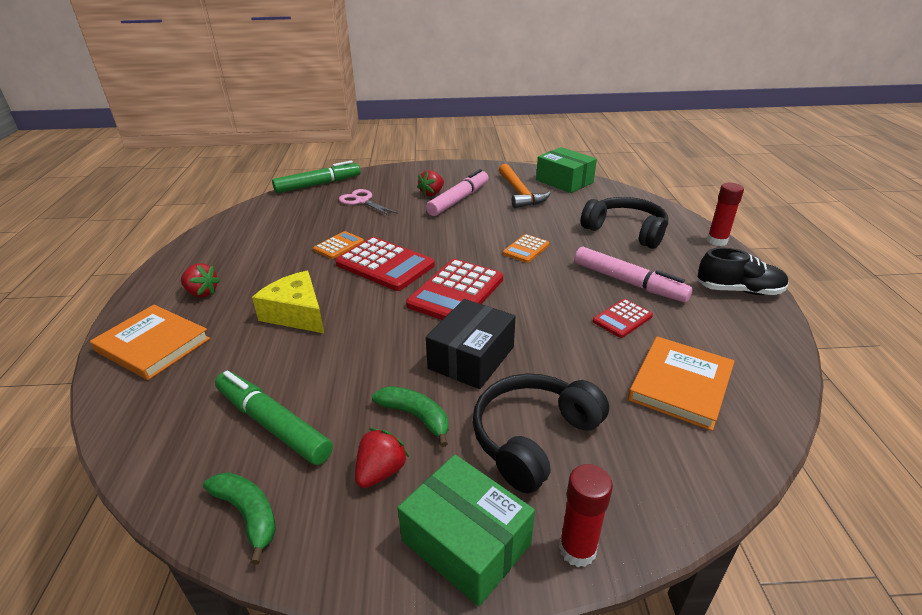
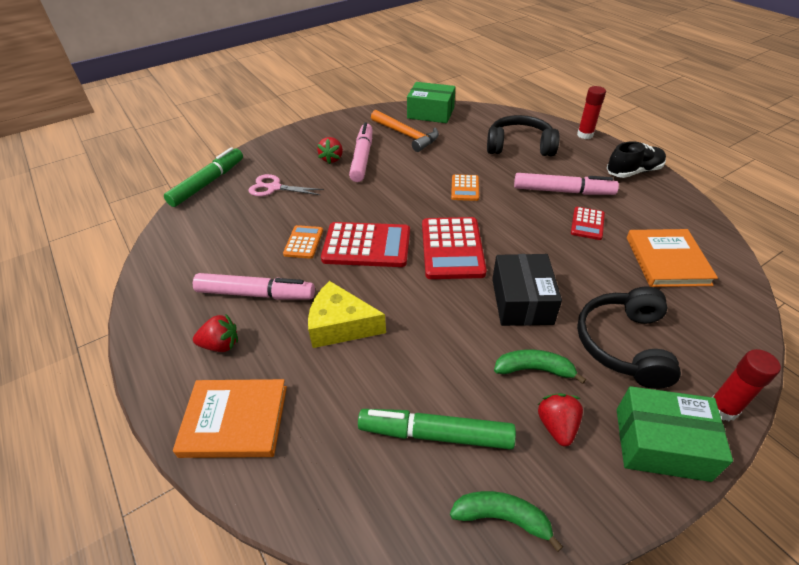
camera: 30 degrees left, 10 degrees up
(263, 269) = (256, 294): none -> pink marker

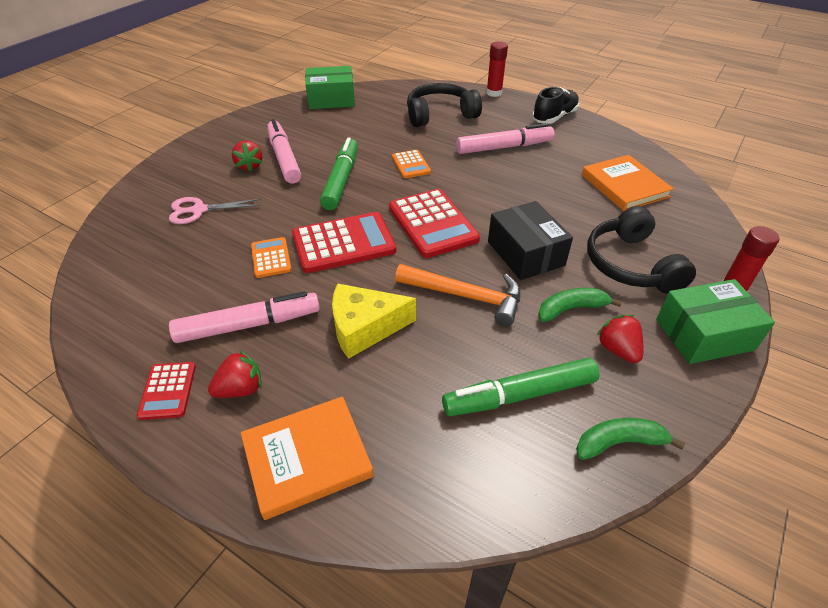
camera: 25 degrees left, 0 degrees up
(208, 183) = (110, 224): green marker -> green marker (341, 180)
(406, 135) = (319, 126): orange hammer -> orange hammer (466, 296)
(587, 224) = (542, 171): red calculator -> red calculator (168, 391)

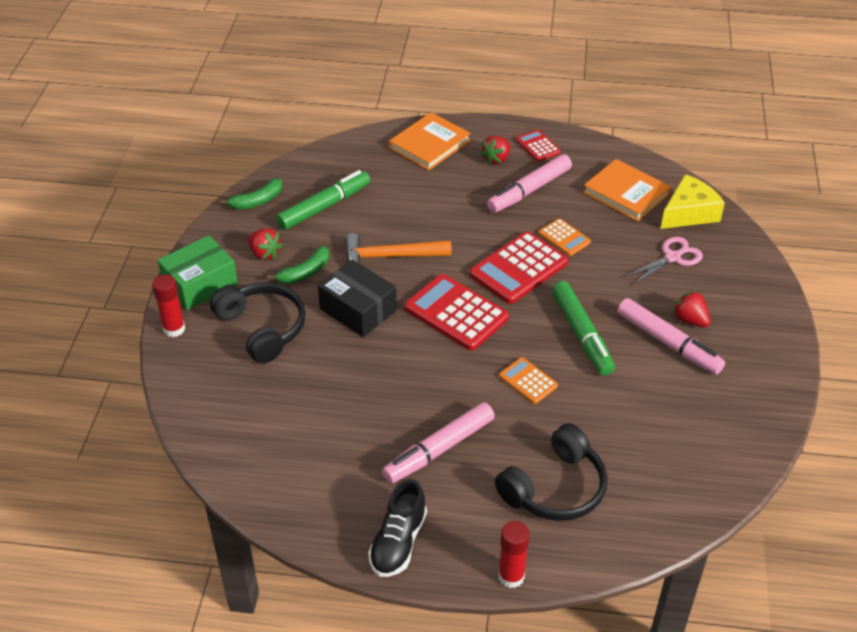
camera: 155 degrees right, 0 degrees up
(331, 99) = (722, 468): green box -> none
(364, 327) = (449, 213): yellow cheese -> yellow cheese (689, 213)
(624, 186) = (280, 430): orange book -> orange book (626, 193)

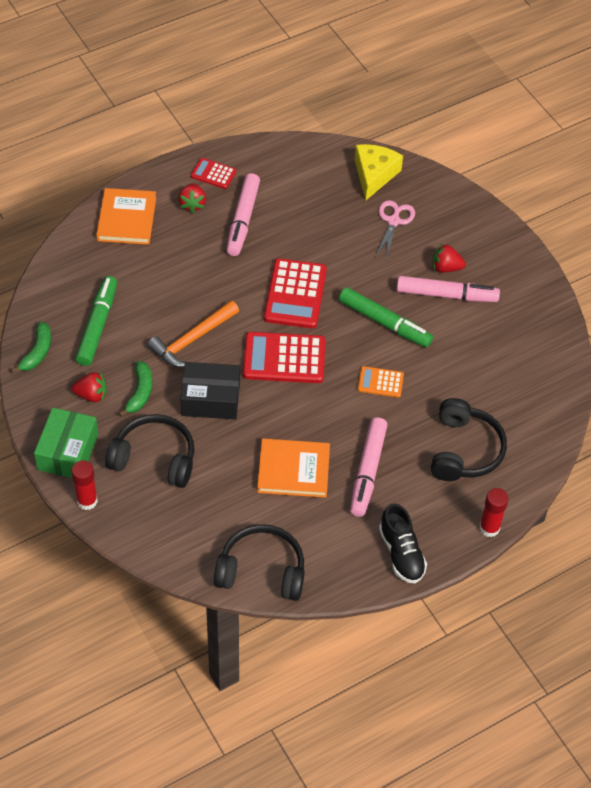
camera: 40 degrees left, 10 degrees up
(254, 474) = (262, 571): none -> black headphones
(564, 238) = (305, 248): orange calculator -> none
(626, 193) = (315, 182): orange book -> orange book (293, 470)

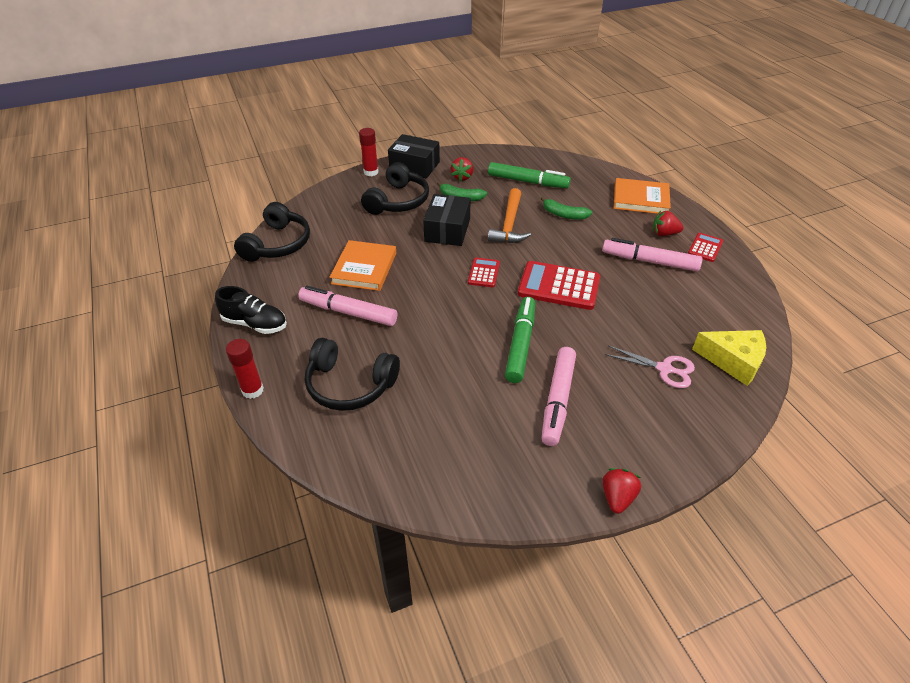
camera: 100 degrees right, 10 degrees down
(37, 352) = (504, 157): green banana -> green banana (564, 215)
(68, 452) = (414, 166): green box -> black box
(192, 340) = (509, 224): orange hammer -> orange hammer turned 135 degrees counterclockwise
(284, 358) = (484, 273): red calculator -> red calculator, size x0.54
(380, 382) = (446, 332): orange calculator -> none
(384, 323) = (520, 344): green marker -> green marker turned 150 degrees clockwise
(401, 553) = (255, 324): black shoe -> black shoe turned 150 degrees counterclockwise
(446, 267) = (598, 406): red strawberry -> red strawberry (617, 497)

